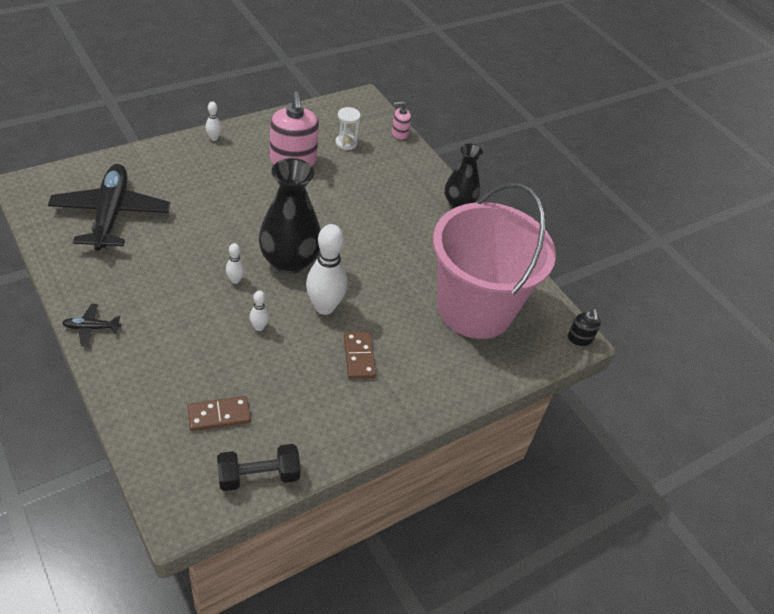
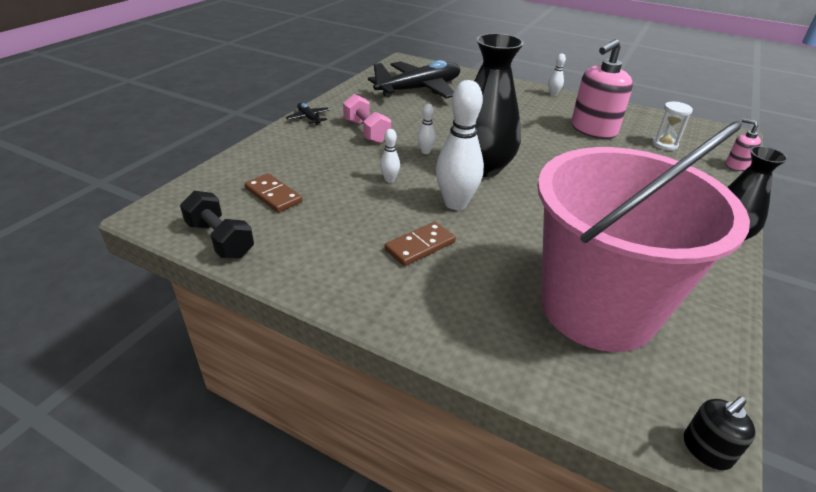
camera: 65 degrees right, 10 degrees down
(162, 299) = (366, 131): none -> pink dumbbell

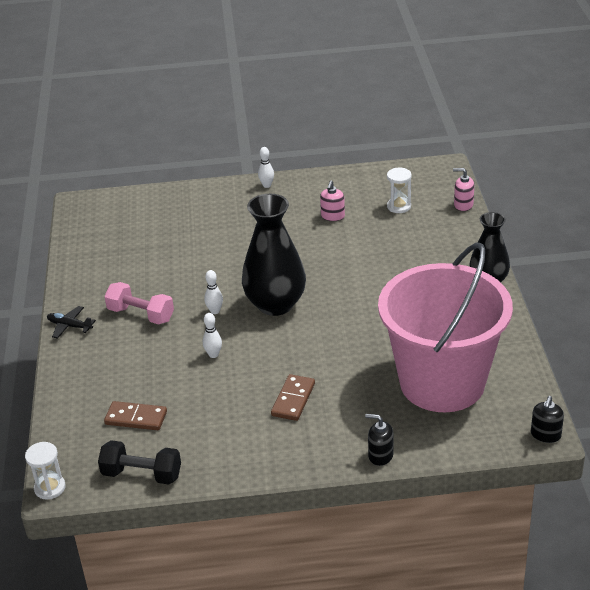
camera: 30 degrees left, 0 degrees up
(144, 212) = (50, 488): none -> white hourglass
(419, 89) = (136, 237): black plane -> none
(455, 203) = (285, 350): white bowling pin -> none
(457, 349) = (380, 455): none -> black soap dispenser
(593, 130) = (332, 216): pink soap dispenser -> pink soap dispenser, size x0.49

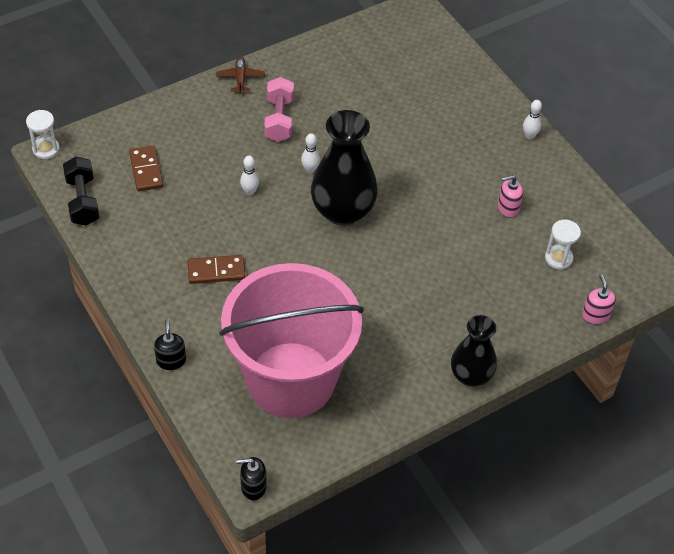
camera: 60 degrees right, 15 degrees up
(69, 326) = (240, 78): black plane -> brown plane

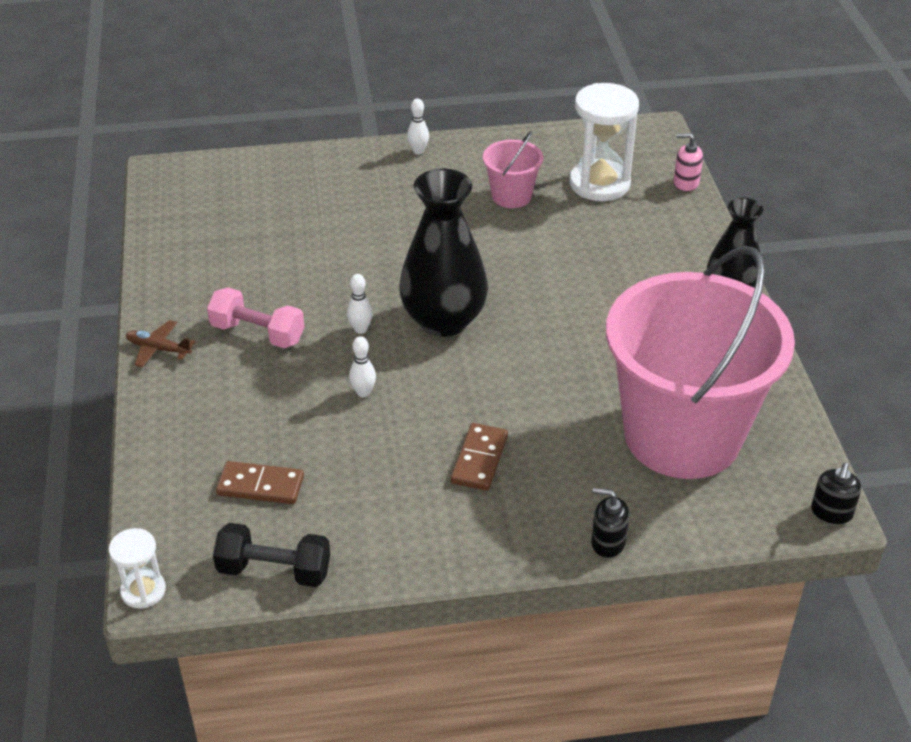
camera: 65 degrees left, 10 degrees down
(508, 208) = (511, 196): pink soap dispenser -> pink bucket
(558, 258) = (599, 183): white hourglass -> white hourglass, size x1.87

